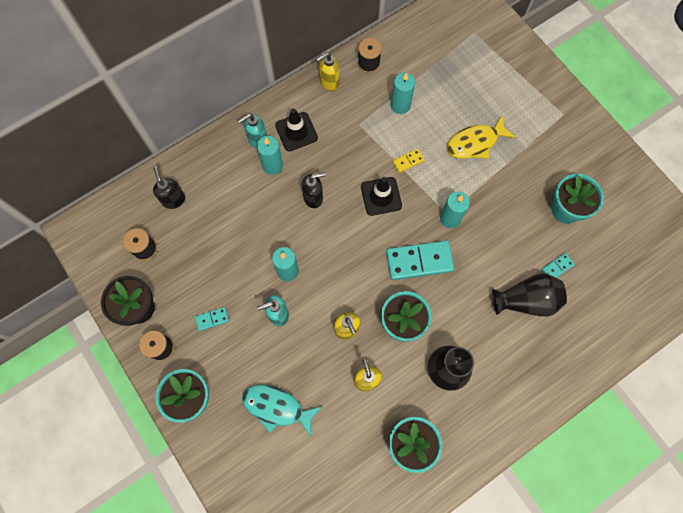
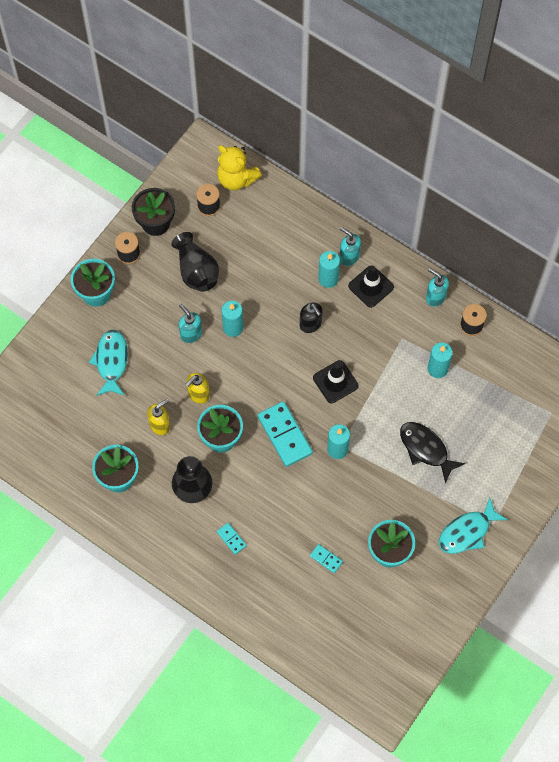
camera: 70 degrees right, 5 degrees down
(127, 212) = (236, 179): none -> yellow teddy bear
(173, 199) = (262, 210): black soap dispenser -> none
(212, 319) = (167, 283): turquoise domino -> turquoise domino (231, 539)
(329, 82) = (435, 297): yellow soap dispenser -> turquoise soap dispenser
(408, 161) = (381, 394): yellow domino -> none
(475, 143) = (426, 449): yellow fish -> black fish
(526, 300) = (282, 539): black vase -> black vase (196, 271)
(565, 137) = (467, 532): none -> turquoise fish

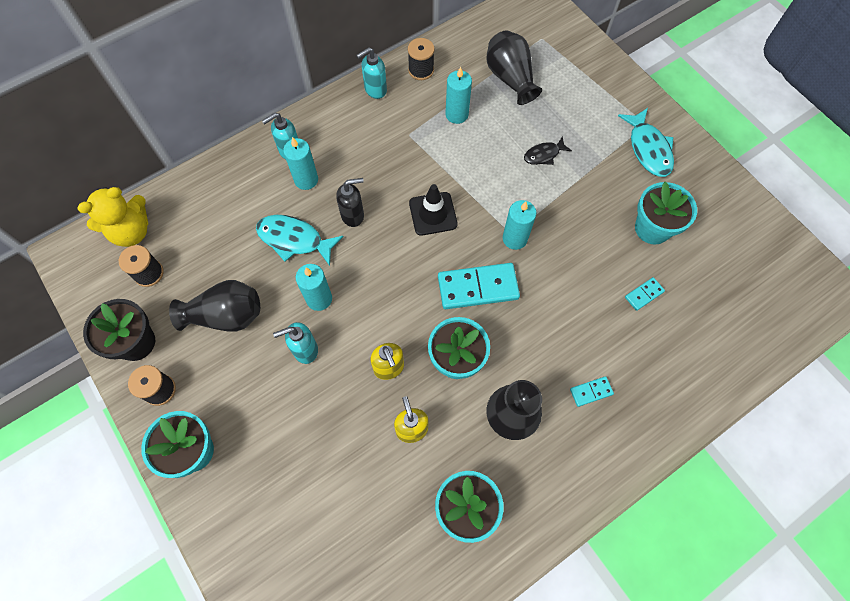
camera: 70 degrees left, 0 degrees up
(111, 361) = (299, 463): turquoise fish -> turquoise fish (294, 240)
(371, 286) = (335, 143): black traffic cone -> none
(426, 449) = (544, 155): black fish -> black fish, size x0.60
(494, 400) = (510, 78): none -> black vase

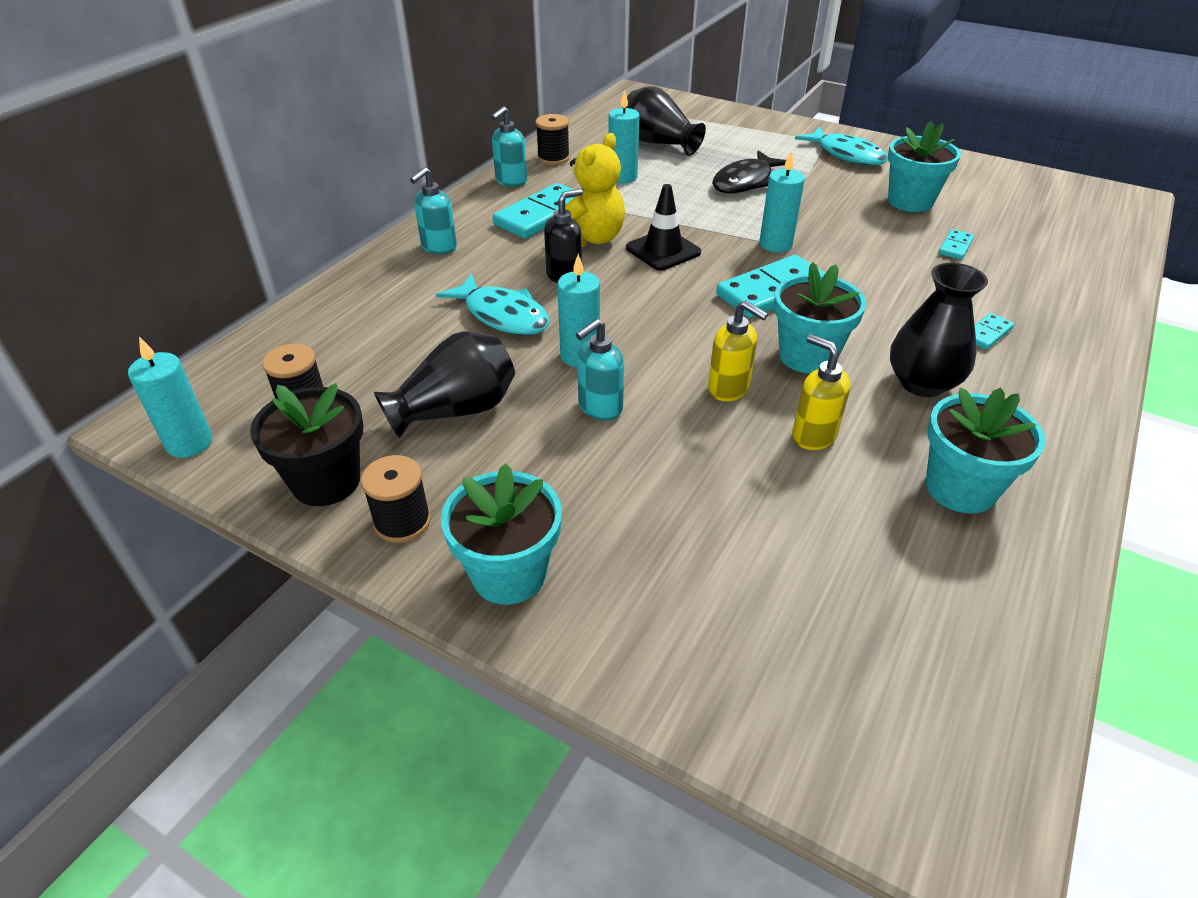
camera: 25 degrees left, 25 degrees down
(131, 231) = (249, 371): yellow teddy bear -> yellow teddy bear (591, 238)
(294, 240) = (503, 315): turquoise fish -> turquoise fish turned 135 degrees counterclockwise
(306, 180) = (479, 264): turquoise candle -> turquoise candle (189, 443)
(374, 140) = (541, 215): none -> turquoise domino
(544, 155) = (745, 182): black fish -> black fish, size x1.68

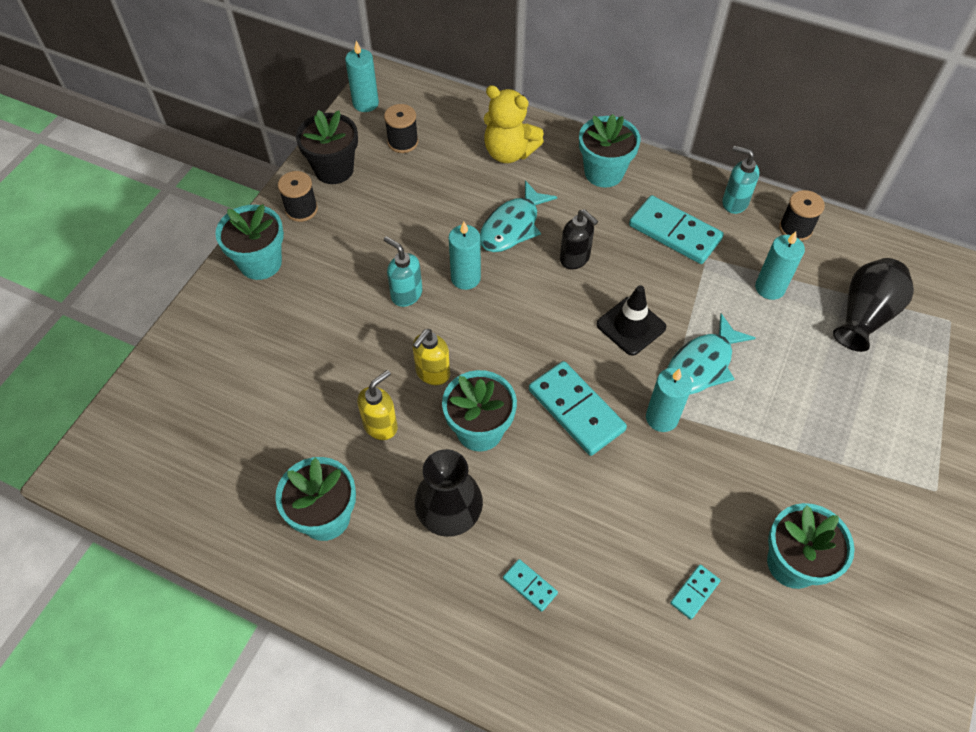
camera: 85 degrees right, 15 degrees up
(438, 247) = (604, 173): turquoise soap dispenser -> turquoise flower pot
(456, 410) = (400, 217): black vase -> none
(591, 238) = (641, 271): yellow teddy bear -> yellow teddy bear (509, 152)
(745, 182) = (793, 397): black fish -> none
(846, 155) = (902, 509): turquoise fish -> turquoise fish (702, 365)
(955, 246) = (694, 592): turquoise domino -> turquoise domino turned 75 degrees counterclockwise

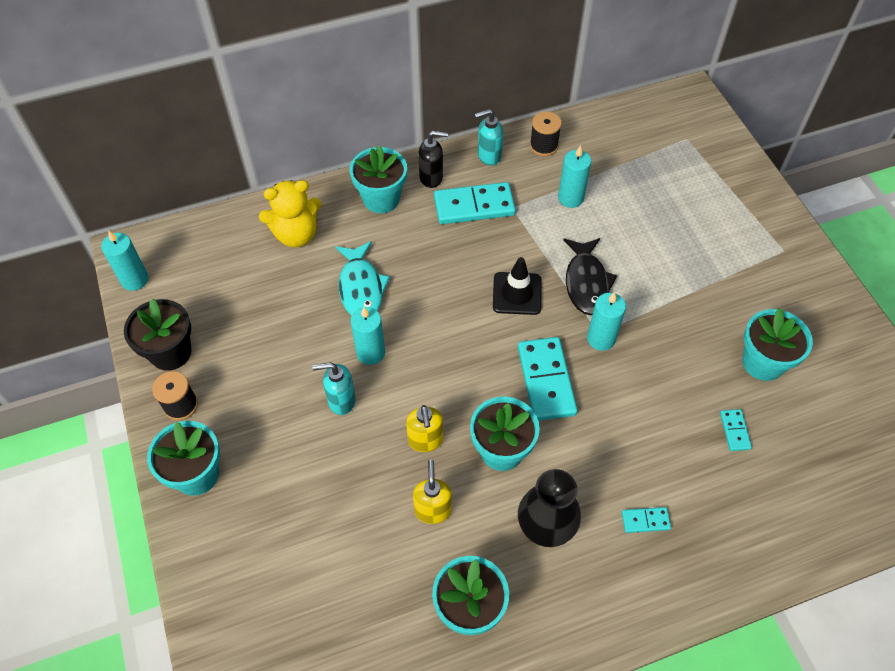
camera: 45 degrees left, 0 degrees up
(403, 142) = (203, 288): black spool -> none
(575, 259) = (430, 276): black soap dispenser -> black soap dispenser (431, 177)
(576, 410) = (546, 380): turquoise domino -> turquoise domino turned 75 degrees clockwise
(702, 365) = (586, 283): turquoise fish -> black fish
(864, 315) = (640, 173): black vase -> none

